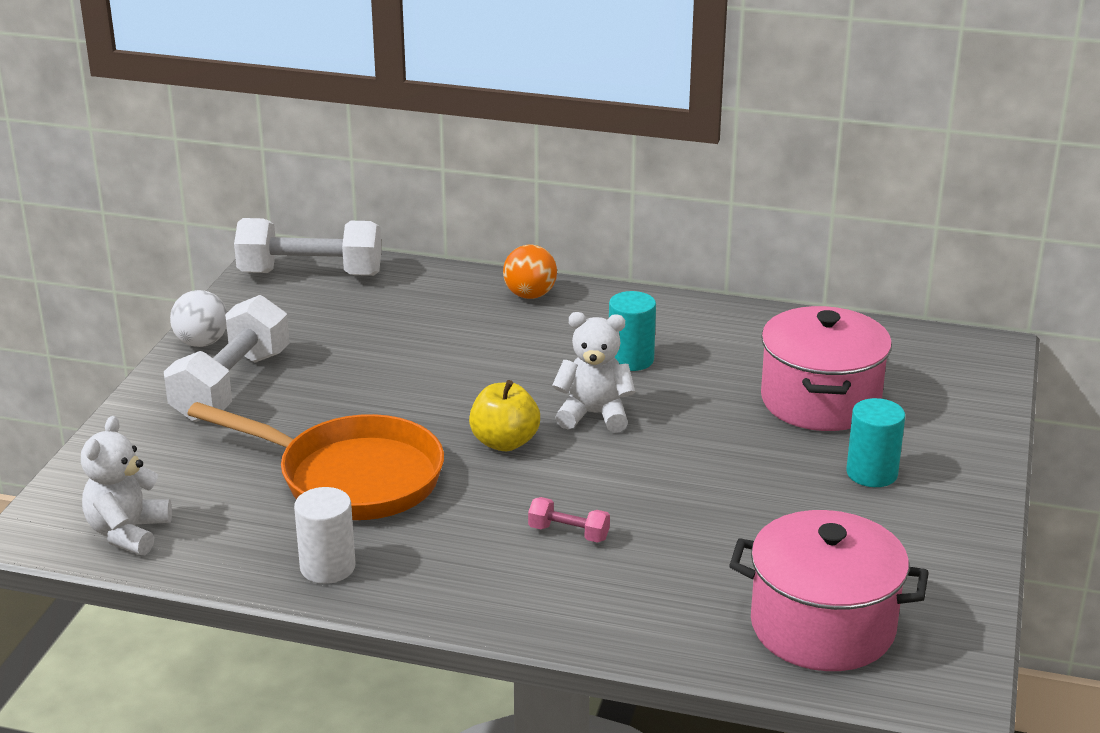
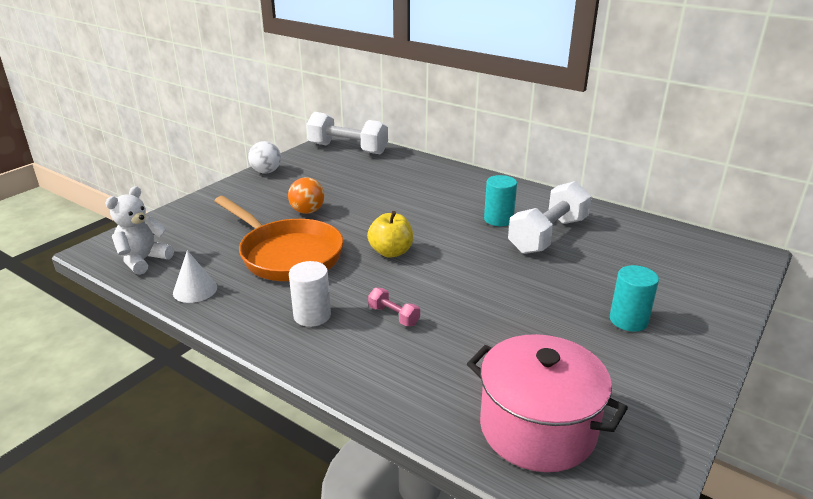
camera: 20 degrees right, 0 degrees up
(232, 386) = (263, 195): white dumbbell -> white dumbbell (548, 235)
(253, 559) = (195, 290): none -> white cone
(327, 567) = (232, 304): white cylinder -> white cylinder (312, 315)
(530, 295) = (459, 176): orange ball -> orange ball (307, 211)
(594, 415) = (456, 246): white teddy bear -> none
(820, 401) = (612, 265): pink pot -> none

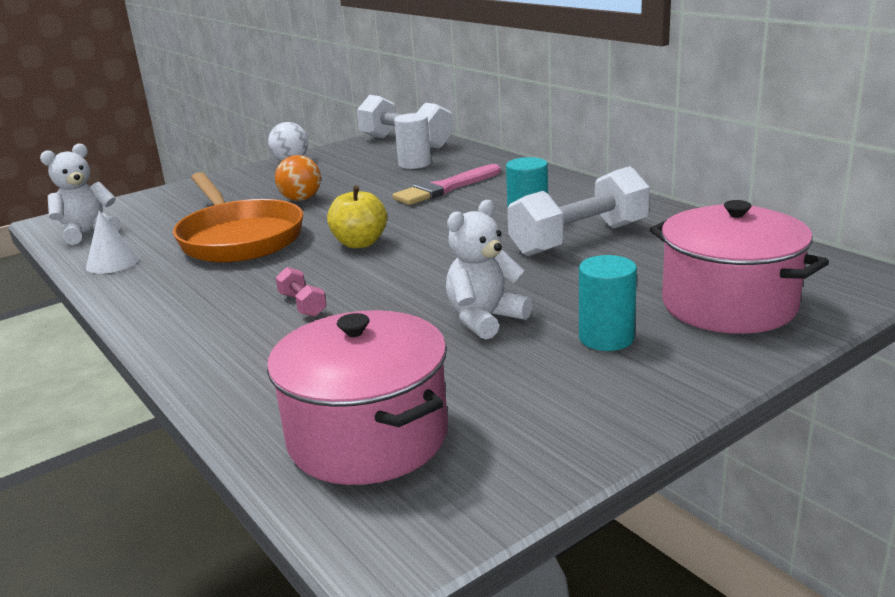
camera: 20 degrees right, 5 degrees down
(312, 315) = (211, 296): white cylinder -> white cylinder (414, 164)
(415, 193) = (446, 188): none -> pink brush
(537, 314) = (485, 319): none -> white teddy bear
(682, 284) = (728, 305): none -> pink pot

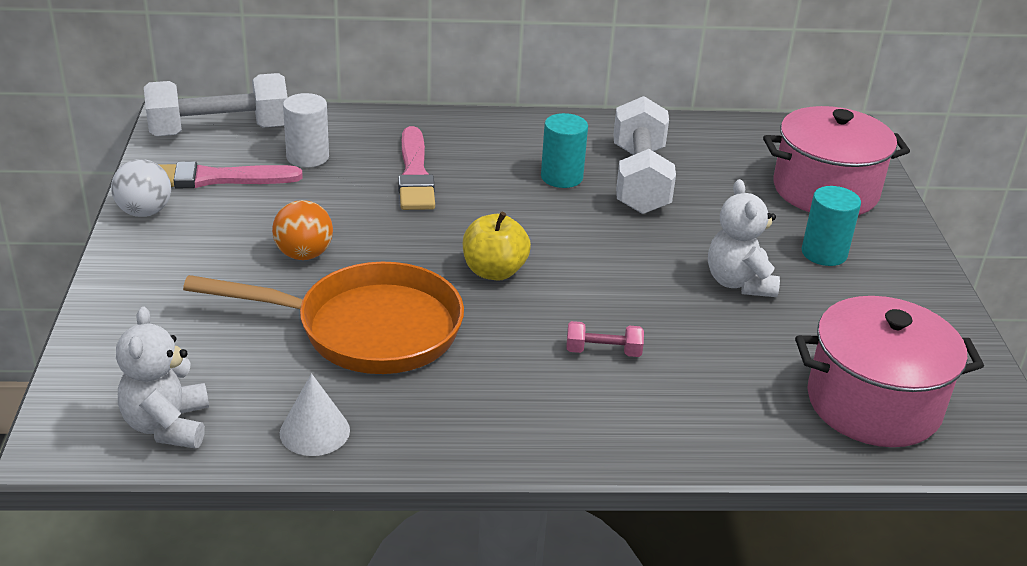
camera: 60 degrees left, 10 degrees up
(350, 158) = (214, 179): none -> pink brush

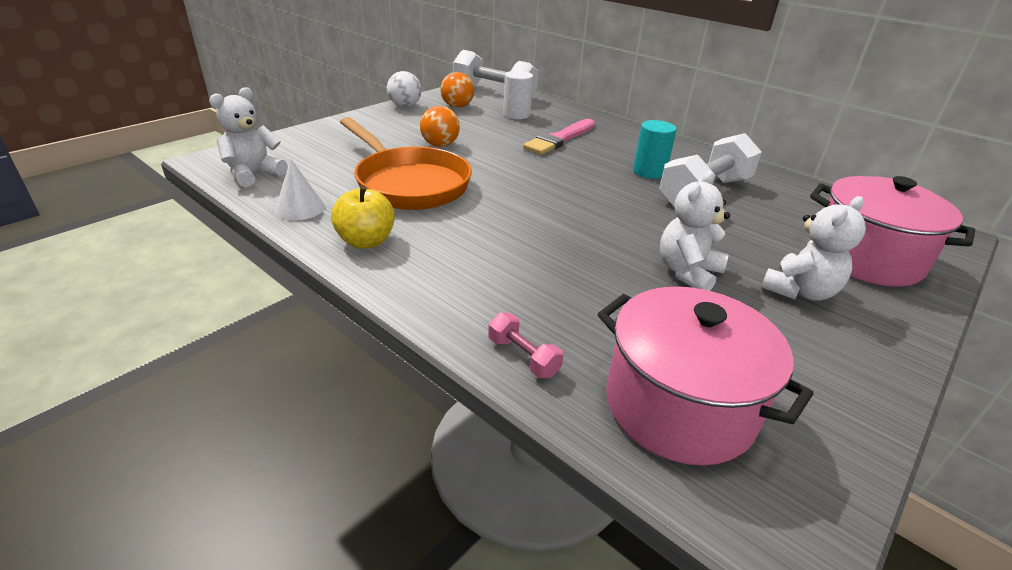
camera: 45 degrees right, 0 degrees up
(214, 179) = (457, 106): pink brush -> orange ball
(494, 271) = (524, 192): yellow apple -> yellow apple (366, 241)
(603, 351) = (517, 257): pink dumbbell -> pink dumbbell (523, 357)
(824, 253) = (799, 291): turquoise cylinder -> white teddy bear

